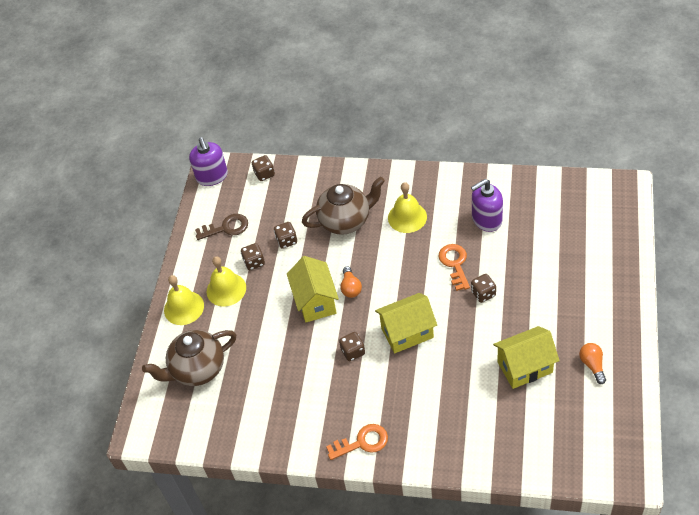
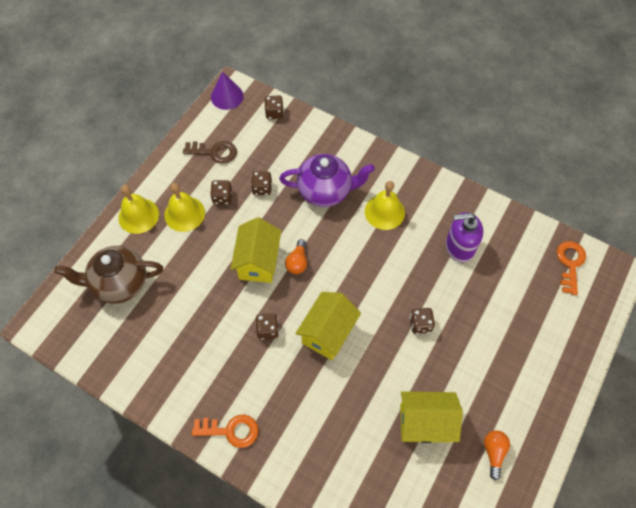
camera: 15 degrees right, 10 degrees up
(212, 176) = (227, 96): purple soap dispenser -> purple cone
(346, 221) = (325, 191): brown teapot -> purple teapot
(407, 333) = (328, 333): yellow house -> yellow house turned 60 degrees counterclockwise
(455, 264) = (407, 280): orange key -> orange key (570, 263)

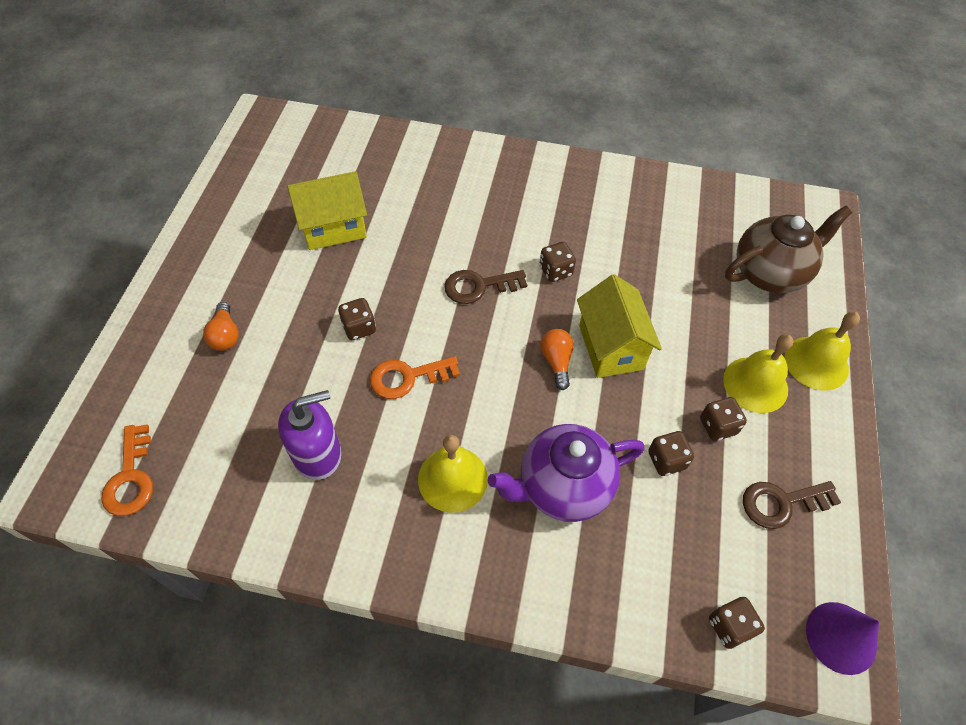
camera: 160 degrees right, 5 degrees down
(231, 430) = (547, 172): orange key -> orange key (407, 377)
(328, 333) = (478, 286): yellow house -> brown key
(493, 452) = (249, 220): orange light bulb -> orange light bulb (225, 335)

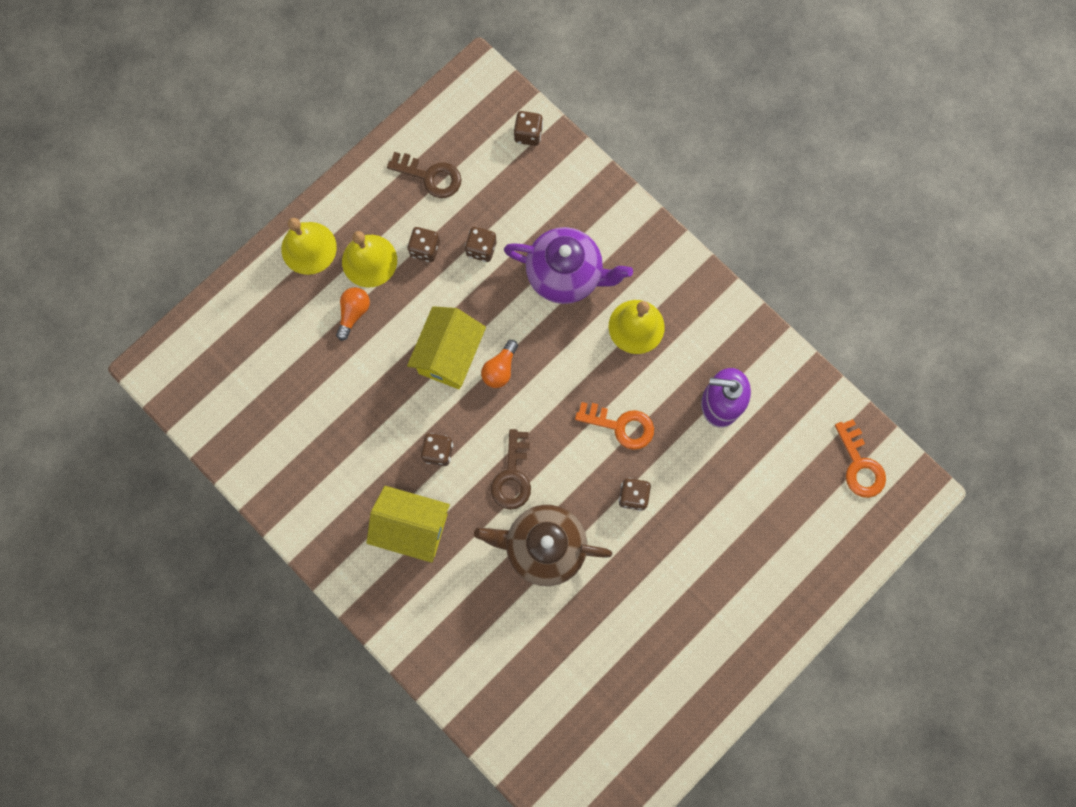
camera: 145 degrees left, 20 degrees up
(131, 478) = (859, 465): orange key -> orange key turned 135 degrees clockwise
(225, 335) = (743, 555): orange light bulb -> orange light bulb (354, 313)
(333, 228) = (598, 621): yellow house -> yellow house (412, 527)
(478, 286) = (512, 476): brown key -> brown key turned 75 degrees clockwise
(770, 273) = (266, 339): brown teapot -> brown teapot (544, 546)
(841, 637) = (468, 90): purple cone -> none

